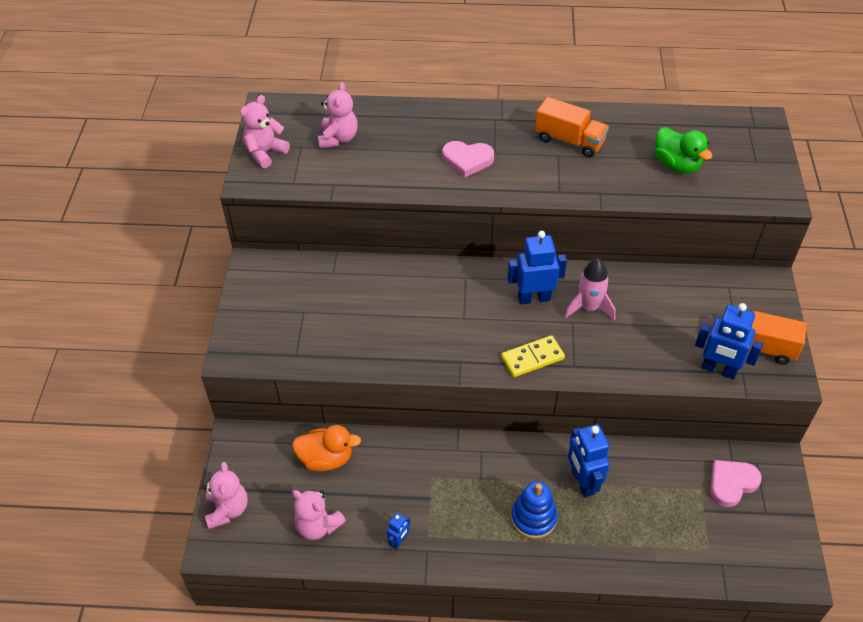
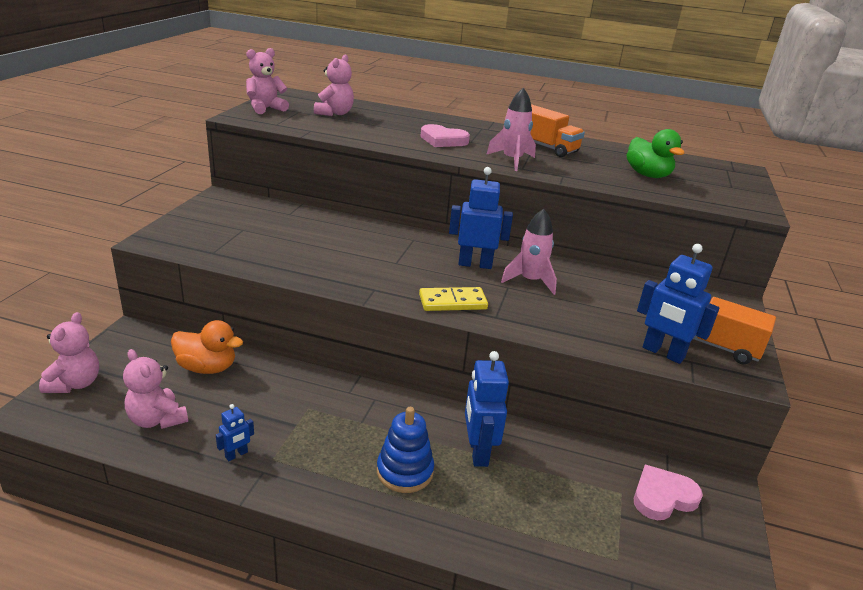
camera: 10 degrees right, 20 degrees down
(546, 179) = (512, 160): none -> pink rocket

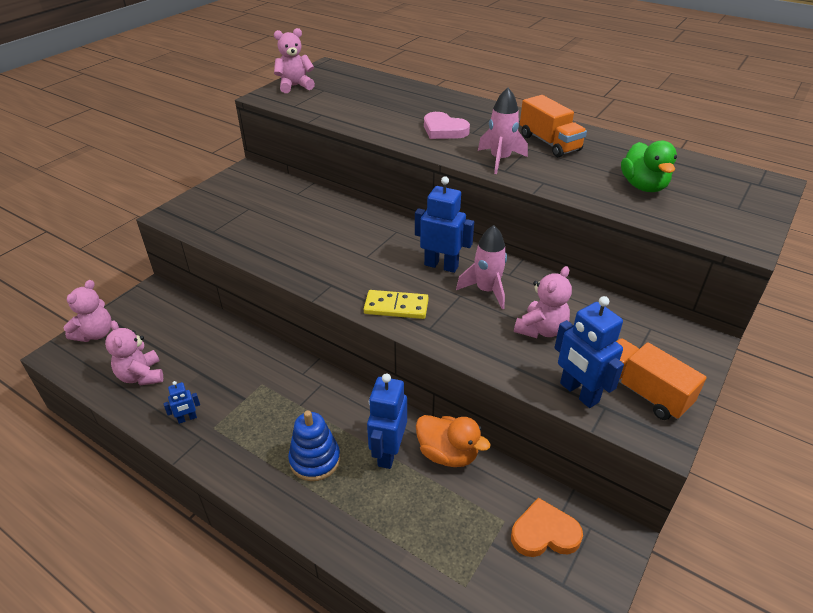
camera: 20 degrees right, 10 degrees up
(207, 367) = (197, 332): orange duck -> orange duck (447, 454)
(335, 113) = (356, 93): pink teddy bear -> pink teddy bear (541, 329)
(663, 496) = (544, 533): pink heart -> orange heart

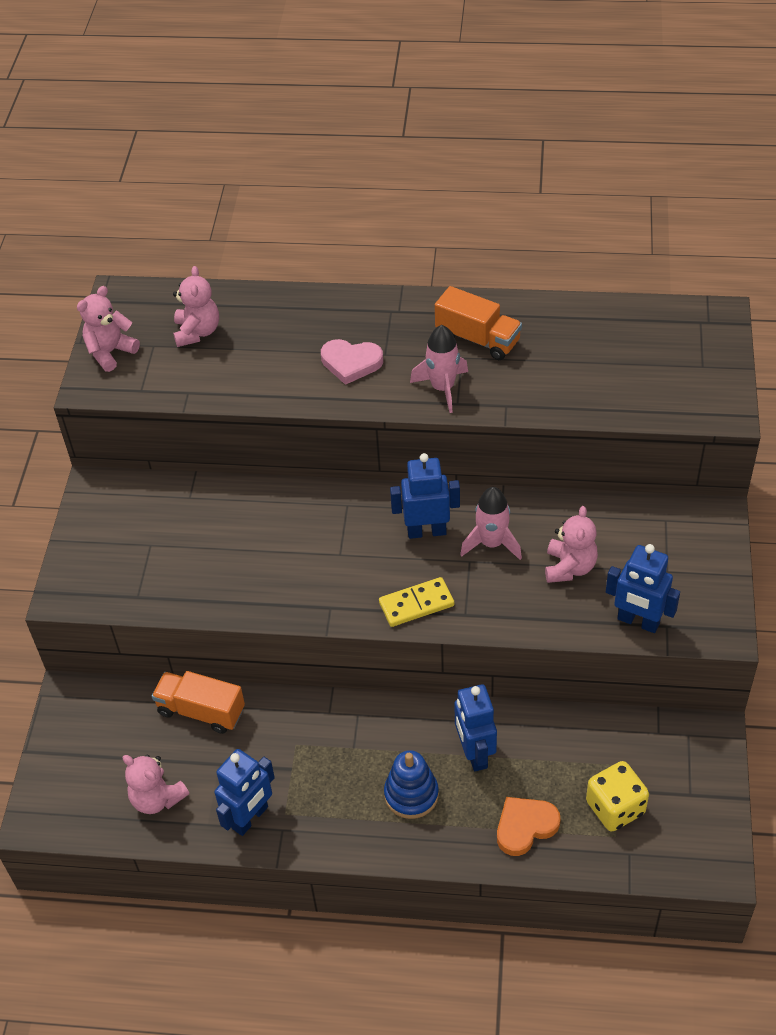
camera: 25 degrees left, 10 degrees up
(95, 334) = (54, 777): pink teddy bear -> pink teddy bear (197, 332)
(187, 418) = (250, 818): blue robot -> blue robot, size x1.98
(447, 454) = (530, 727): orange duck -> none
(481, 559) = (615, 807): none -> yellow dice
(544, 533) = (654, 759): orange heart -> orange heart (525, 826)
(642, 391) = (689, 594): orange truck -> orange truck (201, 711)
(643, 186) = (604, 370): green duck -> none

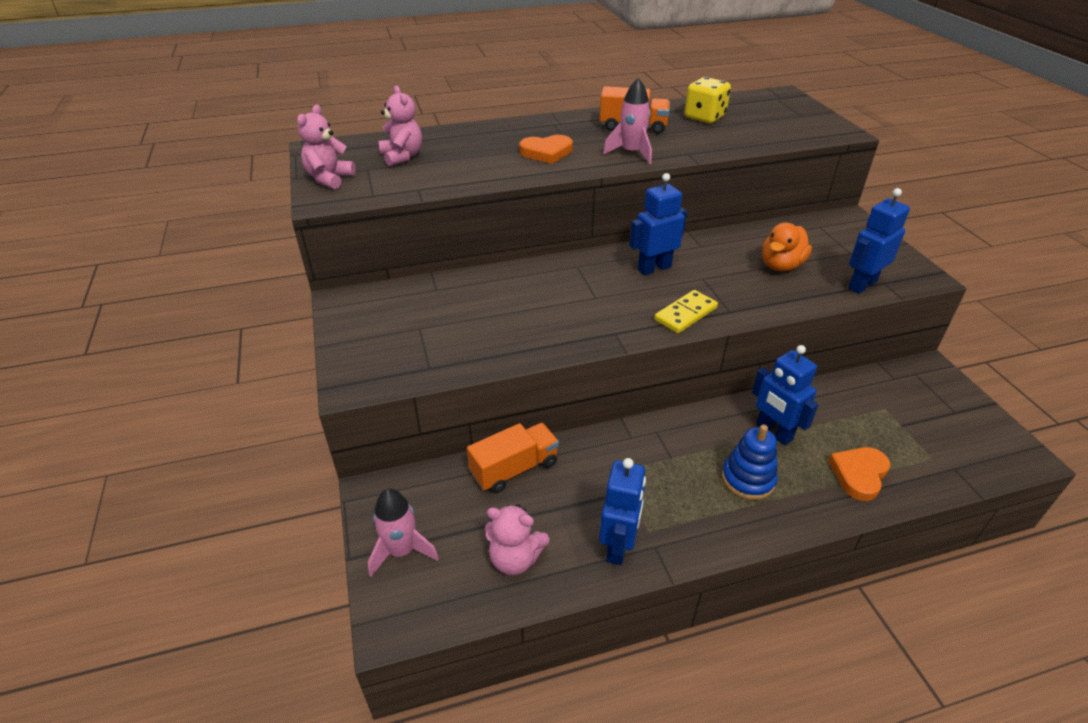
camera: 25 degrees left, 10 degrees down
(201, 711) = (514, 469): orange truck -> orange truck turned 150 degrees clockwise
(351, 363) = (546, 152): pink heart -> orange heart
(492, 543) = (710, 264): pink rocket -> pink rocket (402, 551)
(569, 567) = (781, 265): pink teddy bear -> orange duck
(615, 807) = (913, 438): yellow dice -> yellow dice (704, 117)
(638, 621) = (862, 285): blue robot -> blue robot turned 135 degrees clockwise

